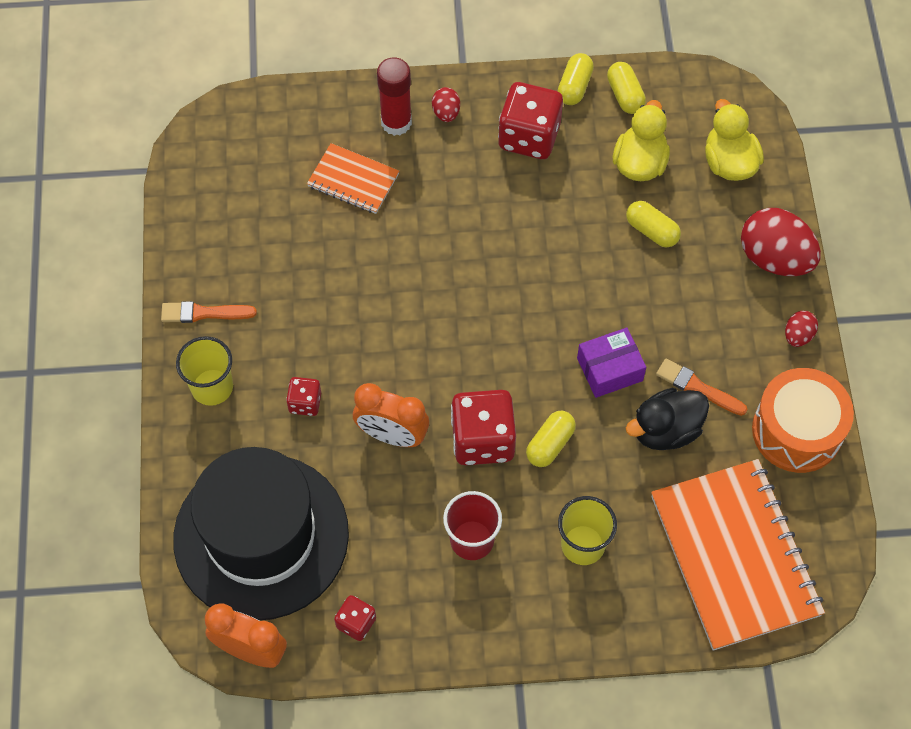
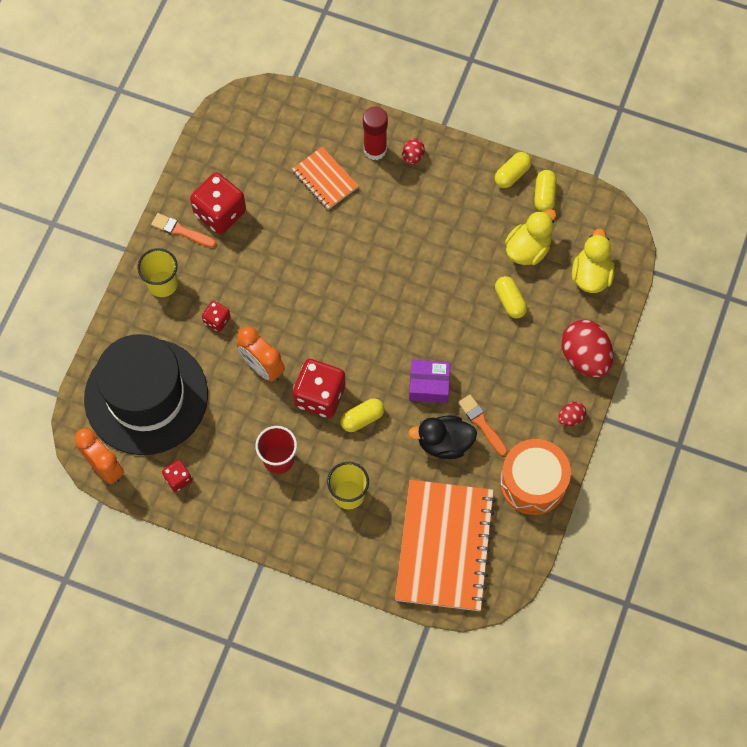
camera: 25 degrees right, 5 degrees up
(529, 136) = (461, 198): red dice -> red dice (220, 213)

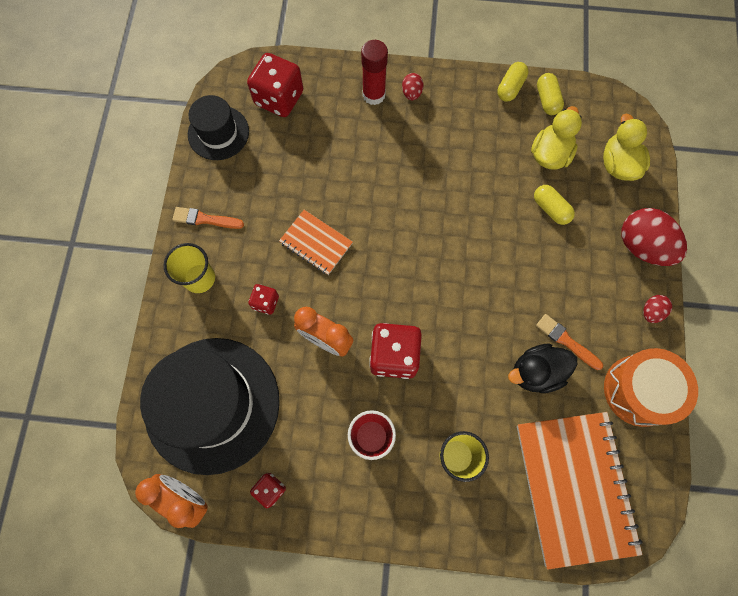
camera: 15 degrees left, 5 degrees up
(214, 151) = (218, 133): none -> black hat
(220, 213) = (239, 192): red dice -> red dice (279, 98)
(325, 179) = (334, 134): orange notebook -> orange notebook (316, 243)
(362, 418) = (445, 368): yellow capsule -> none
(429, 385) = (500, 314): purple box -> none

